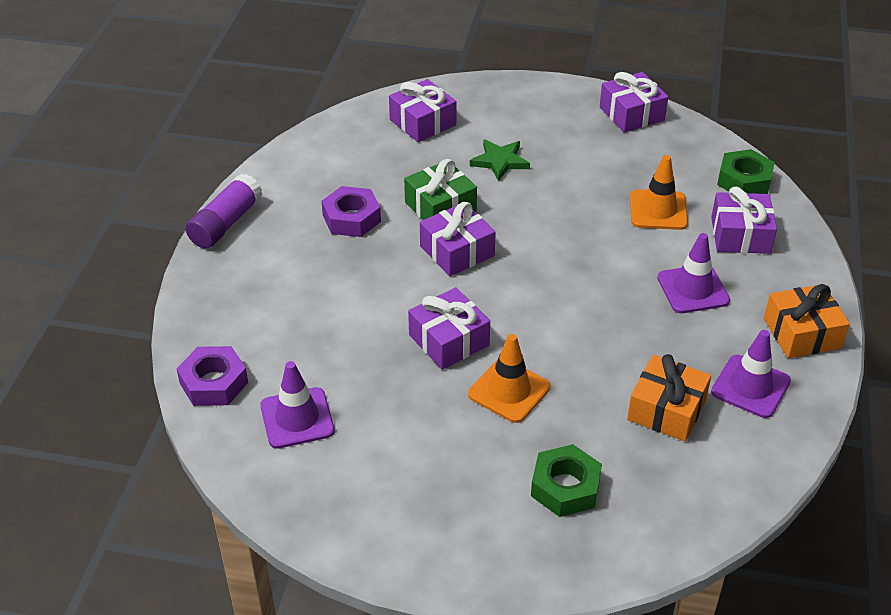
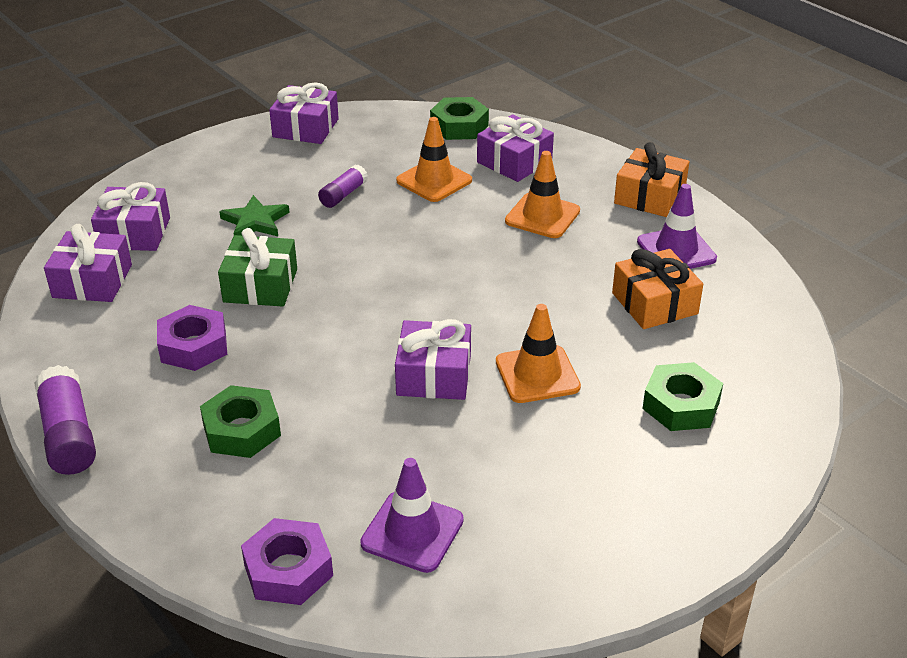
camera: 50 degrees left, 5 degrees down
(303, 288) = (242, 430): none -> green nut
(457, 251) = (330, 308): purple gift -> purple gift (92, 281)
(581, 179) = (343, 195): none -> purple glue stick
(693, 289) = (542, 216): purple traffic cone -> orange traffic cone

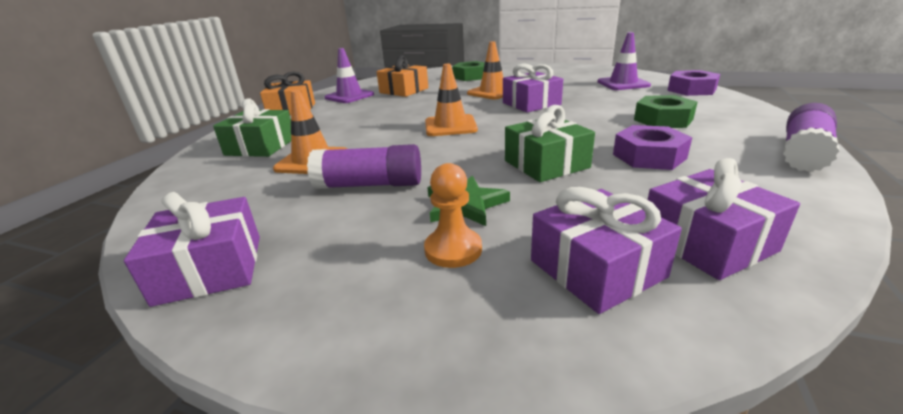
camera: 120 degrees left, 10 degrees down
(215, 199) = (453, 249): none -> orange pawn
(343, 195) = (370, 185): purple glue stick -> purple glue stick, size x1.65
(459, 126) = (190, 182): green nut -> none
(514, 162) = (261, 146): purple gift -> green gift
(542, 216) = (339, 123): orange traffic cone -> orange traffic cone (450, 126)

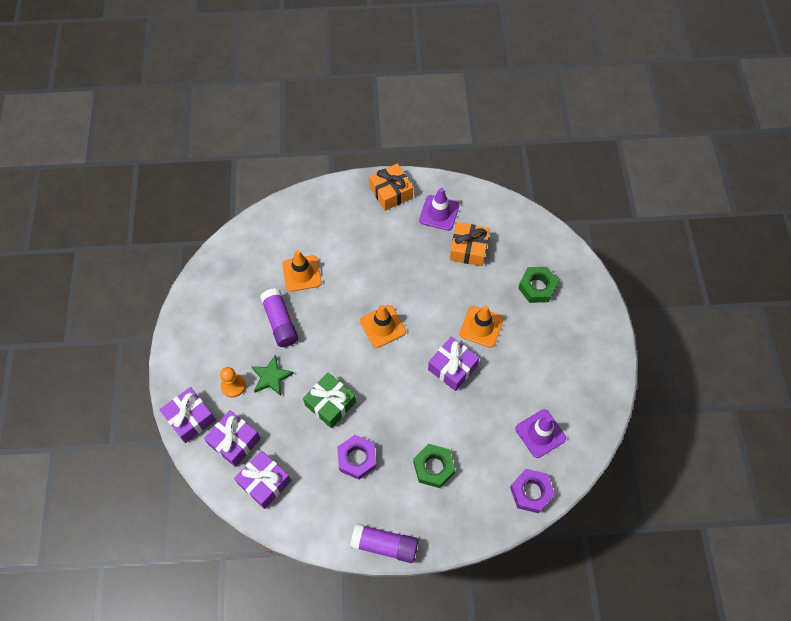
camera: 65 degrees right, 35 degrees up
(210, 268) = (197, 303): purple gift -> purple gift (190, 418)
(261, 146) = (315, 227): green gift -> none

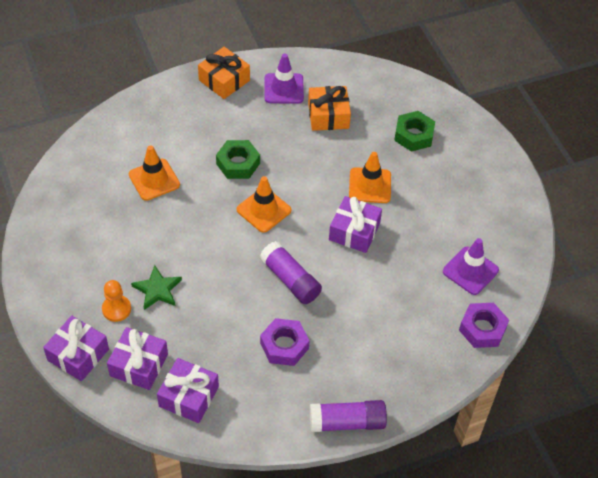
camera: 20 degrees left, 10 degrees down
(280, 322) = (147, 233): purple glue stick -> purple glue stick (290, 280)
(330, 404) = (234, 299): green gift -> none
(433, 467) = (371, 332): green nut -> green nut (238, 163)

